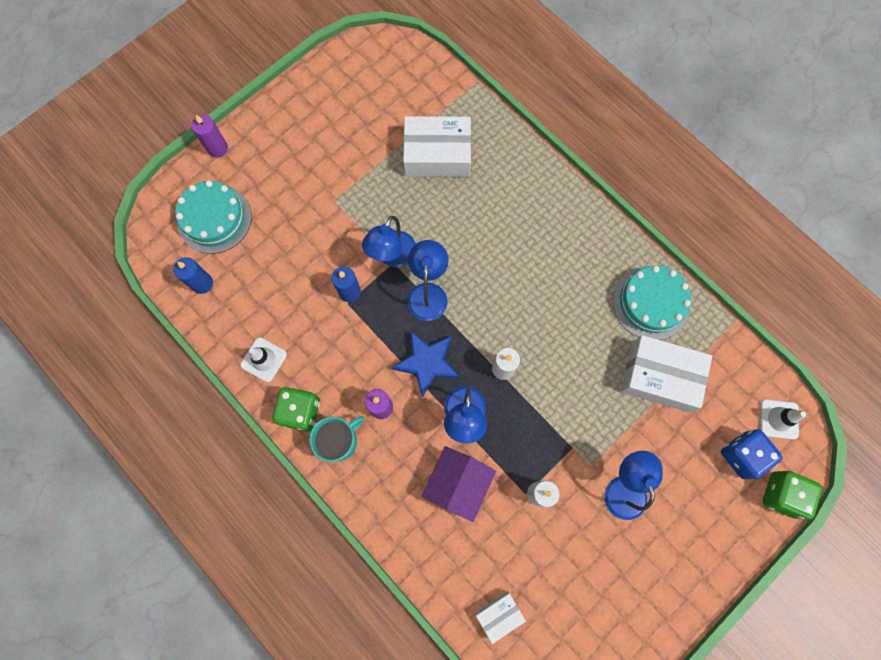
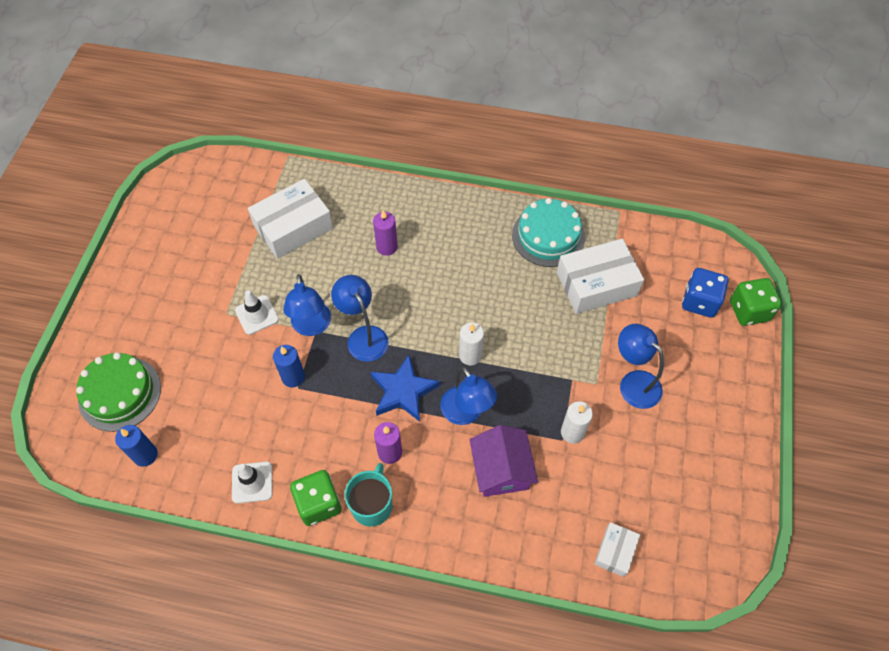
camera: 35 degrees left, 15 degrees down
(214, 218) = (120, 393): turquoise cake -> green cake
(217, 148) = (83, 333): purple candle -> purple candle (387, 247)
(778, 419) = (704, 260): white traffic cone -> white traffic cone (257, 315)

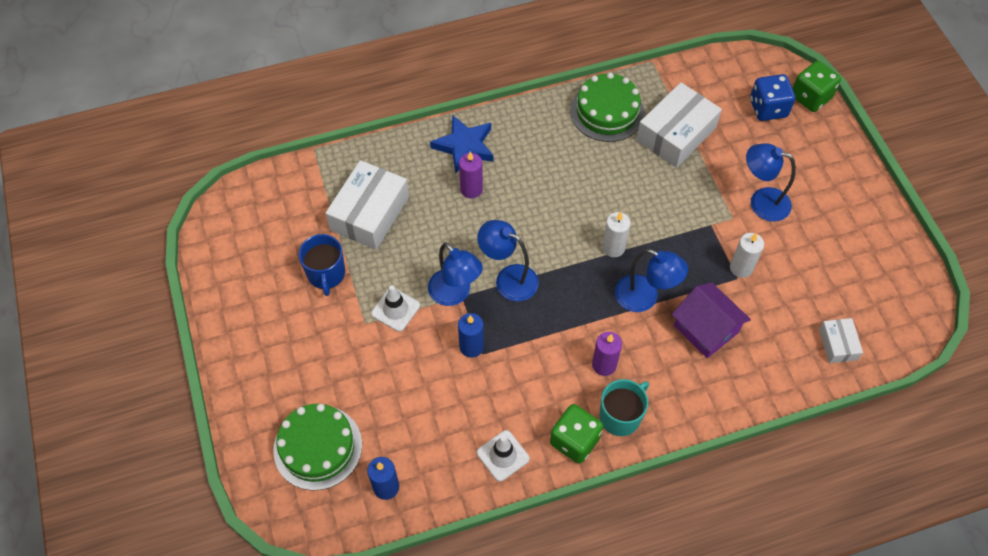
camera: 30 degrees left, 0 degrees up
(226, 259) = (326, 274): none -> blue mug
(372, 505) = (620, 416): turquoise mug -> turquoise mug turned 60 degrees clockwise
(403, 391) = (578, 307): blue star -> blue star (464, 146)
(548, 236) = (607, 112): turquoise cake -> green cake

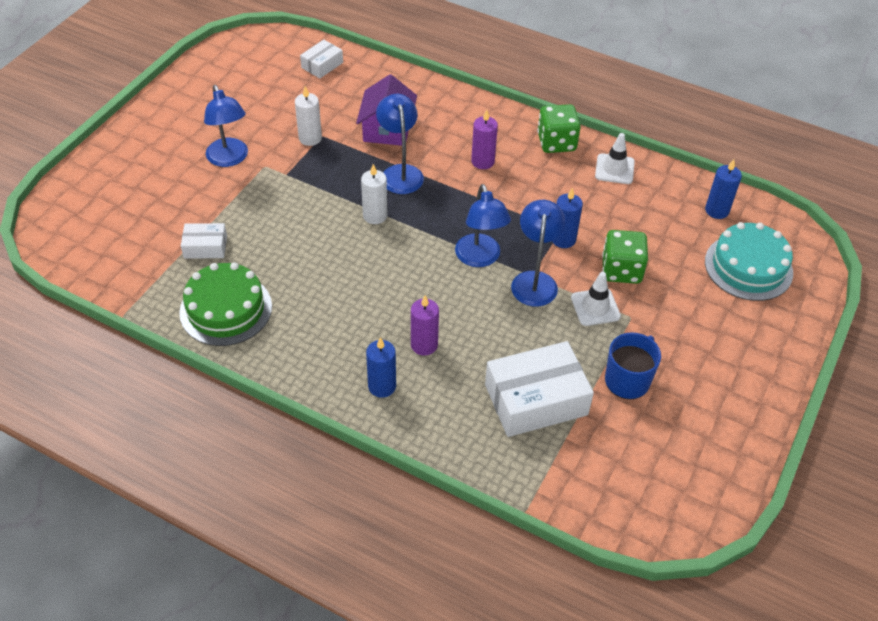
camera: 135 degrees left, 10 degrees down
(318, 447) = (748, 267): green cake -> turquoise cake
(464, 146) = (382, 386): blue star -> blue candle
(620, 416) = (509, 132): turquoise mug -> none
(676, 134) = (205, 247): white box -> white box, size x0.52
(768, 108) = (111, 206): blue dice -> none
(810, 97) = (70, 187): green dice -> green dice (621, 270)

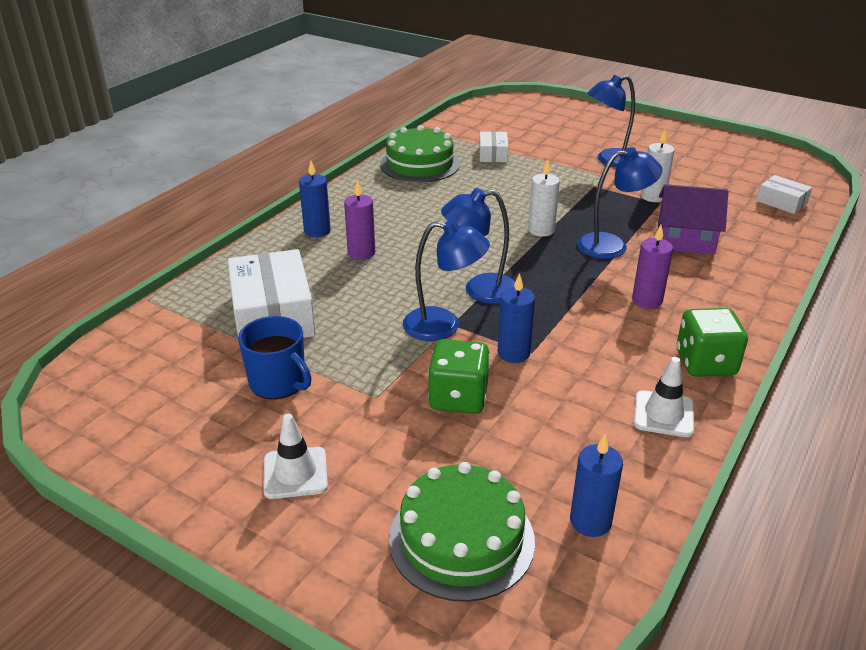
camera: 95 degrees right, 15 degrees down
(595, 307) = (396, 368): white traffic cone -> white traffic cone (295, 473)
(748, 267) = (461, 539): turquoise cake -> green cake

